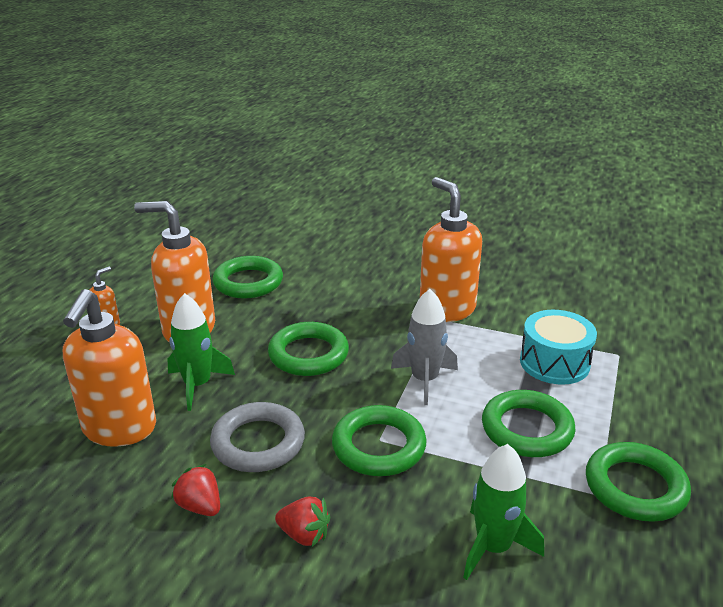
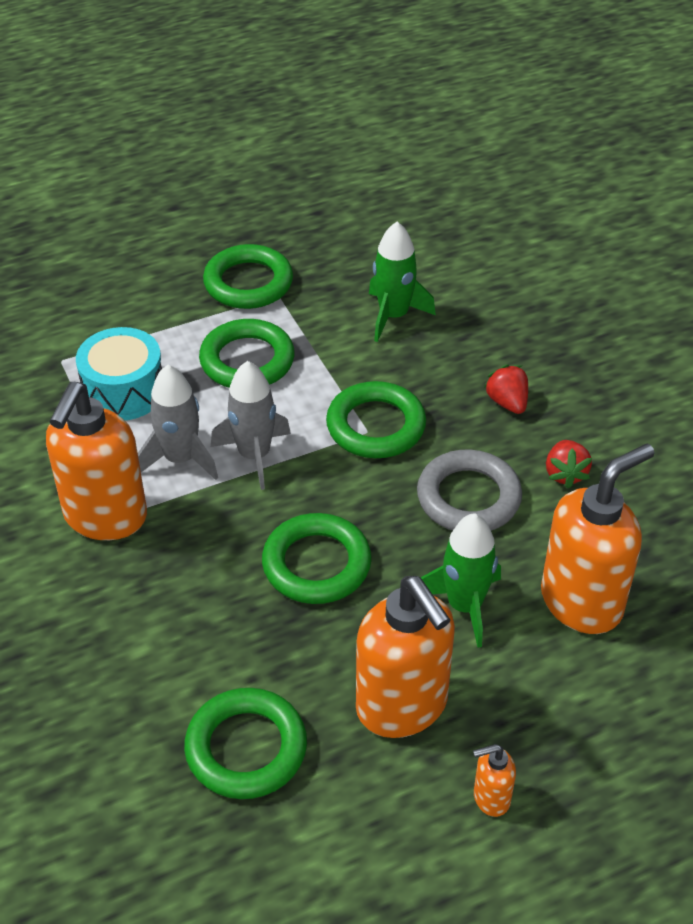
camera: 135 degrees left, 15 degrees up
(460, 353) = (180, 459): none -> grey rocket

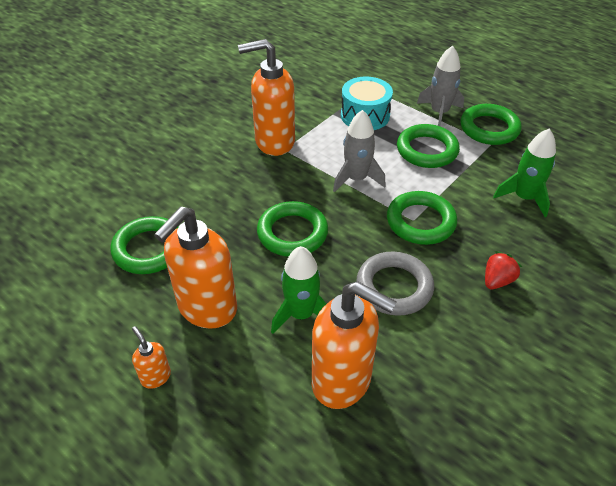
camera: 65 degrees right, 0 degrees up
(180, 459) = (332, 152): grey rocket -> grey rocket (439, 113)
(565, 474) = (455, 335): red strawberry -> none

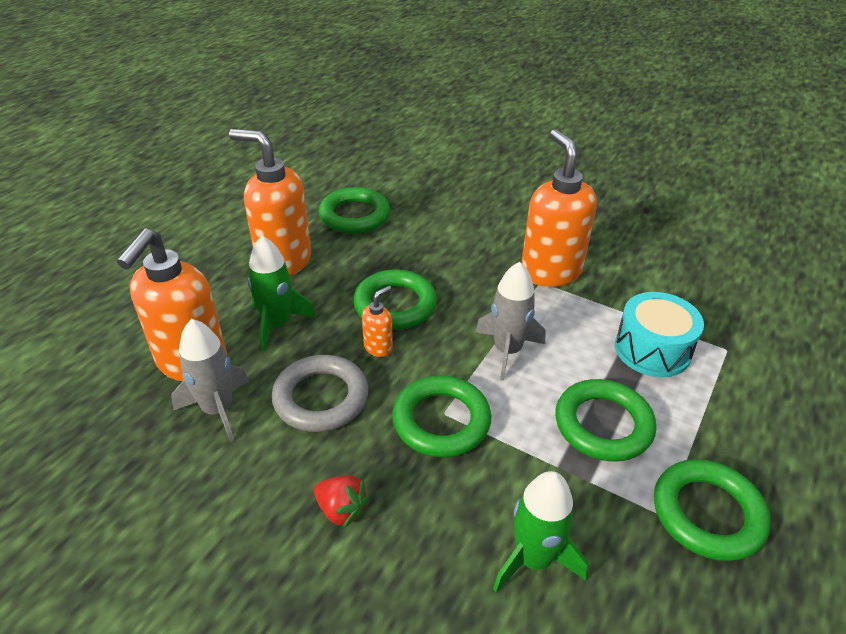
camera: 80 degrees right, 5 degrees down
(155, 376) = (209, 246): orange soap dispenser -> orange soap dispenser (378, 347)
(439, 113) = (713, 439): grey rocket -> grey rocket (218, 409)

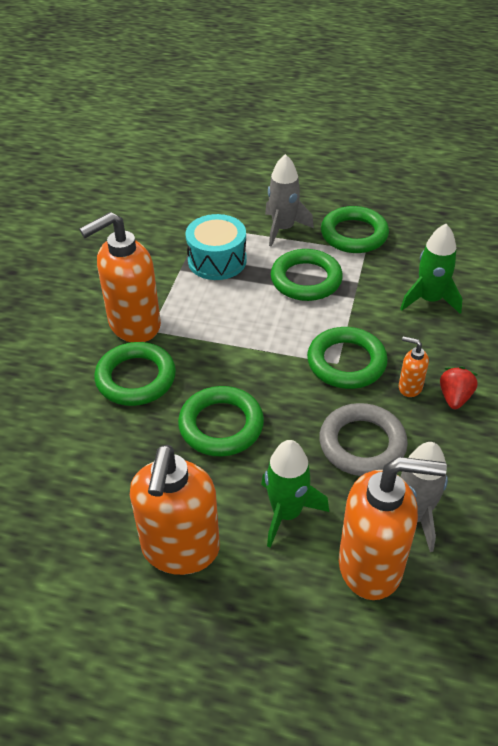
camera: 105 degrees left, 5 degrees up
(354, 216) = (67, 508): green ring -> green ring (136, 378)
(378, 347) = (284, 422): orange soap dispenser -> orange soap dispenser (409, 387)
(507, 351) = (252, 338): grey rocket -> grey rocket (283, 229)

